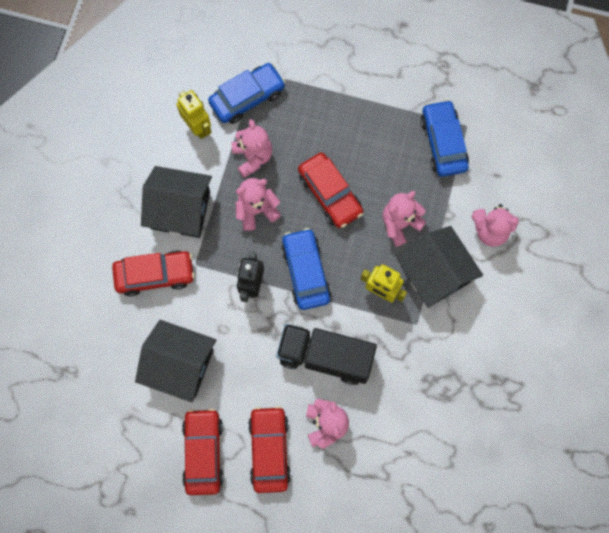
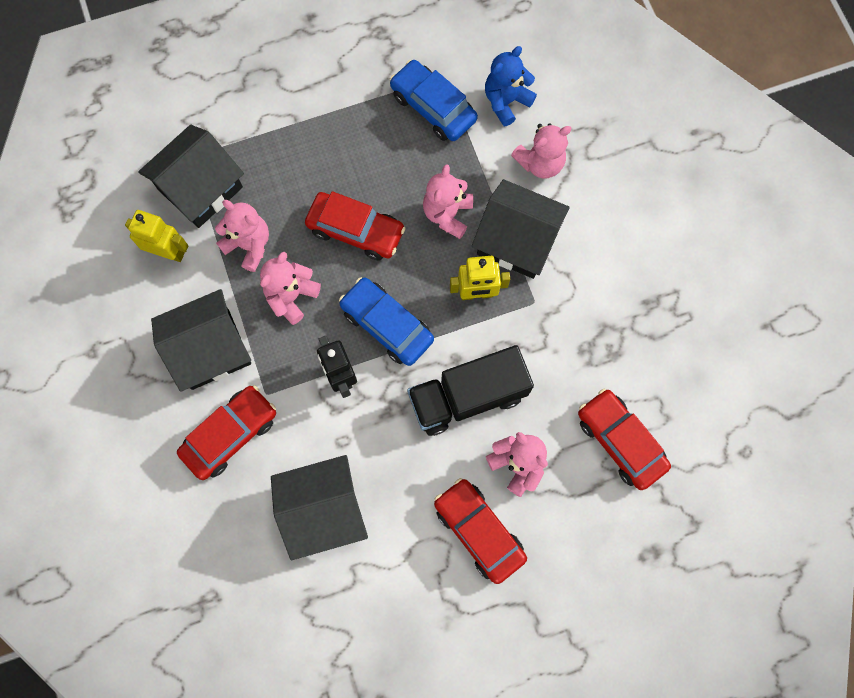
camera: 35 degrees left, 0 degrees up
(203, 452) = (412, 582): red car -> red car (620, 441)
(247, 97) = (200, 188): blue car -> black house
(497, 171) = (506, 102): none -> blue teddy bear

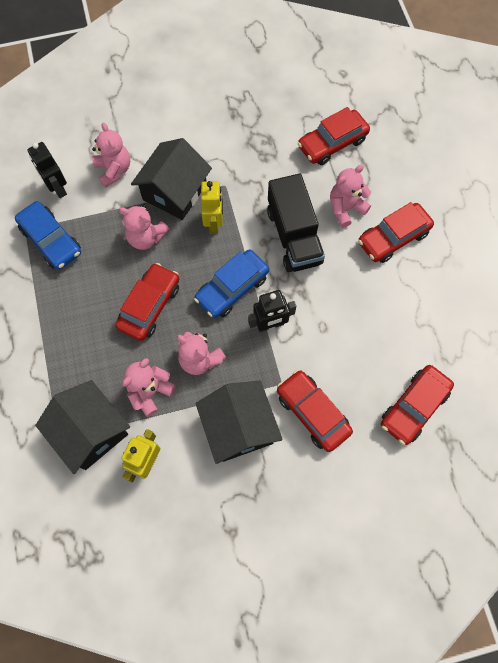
camera: 85 degrees left, 5 degrees down
(242, 561) = (414, 407): none -> red car
(323, 509) = (375, 343): black house -> none
(433, 107) = (51, 240): blue car -> blue car turned 90 degrees counterclockwise
(506, 102) = (57, 188): blue teddy bear -> black robot

